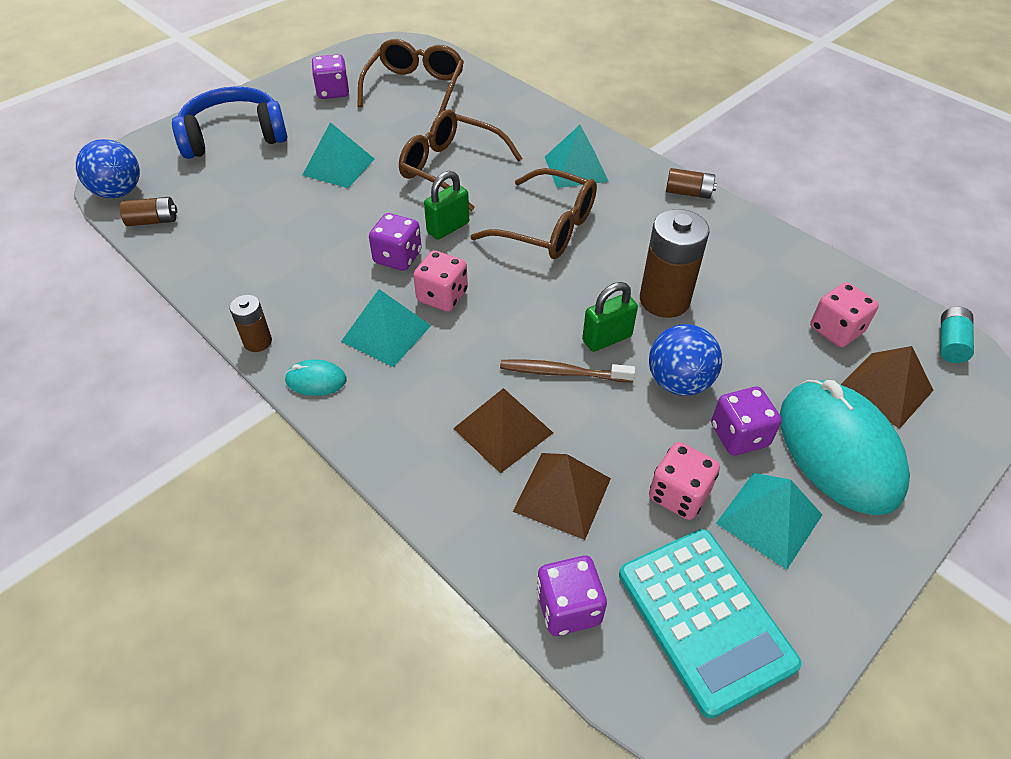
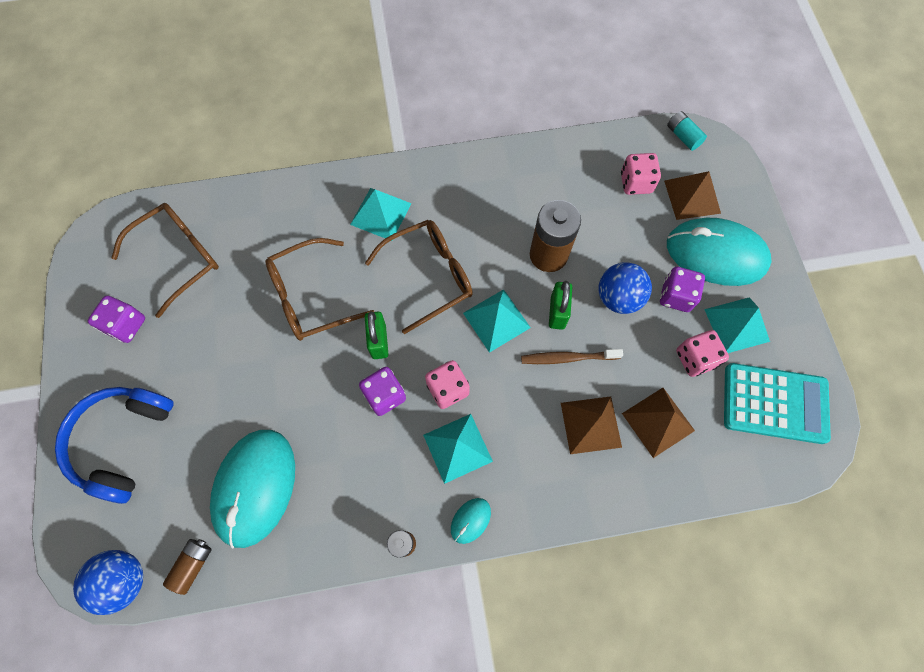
camera: 55 degrees left, 20 degrees up
(246, 222) = (255, 487): none -> turquoise mouse
(339, 166) = (240, 378): turquoise pyramid -> turquoise pyramid (496, 320)
(415, 88) = (179, 258): brown glasses -> brown glasses turned 90 degrees clockwise
(563, 373) = (568, 358): brown toothbrush -> brown toothbrush turned 45 degrees clockwise
(568, 607) = (731, 468): purple dice -> none
(688, 193) = (462, 164): brown battery -> none

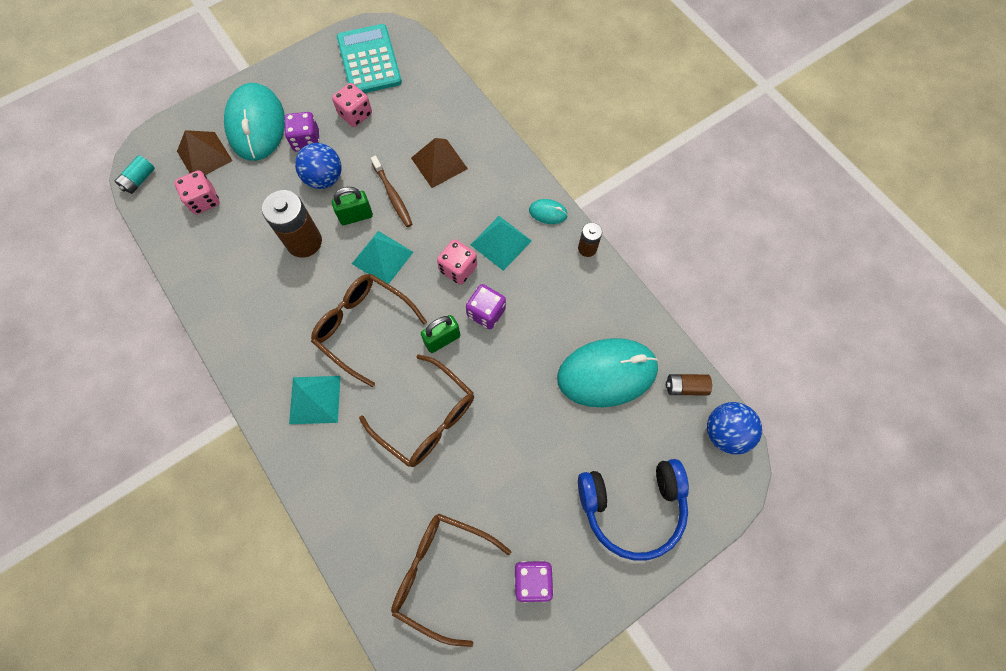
camera: 115 degrees left, 0 degrees up
(658, 422) = (416, 123): brown pyramid -> none
(736, 325) = (315, 96): turquoise pyramid -> none

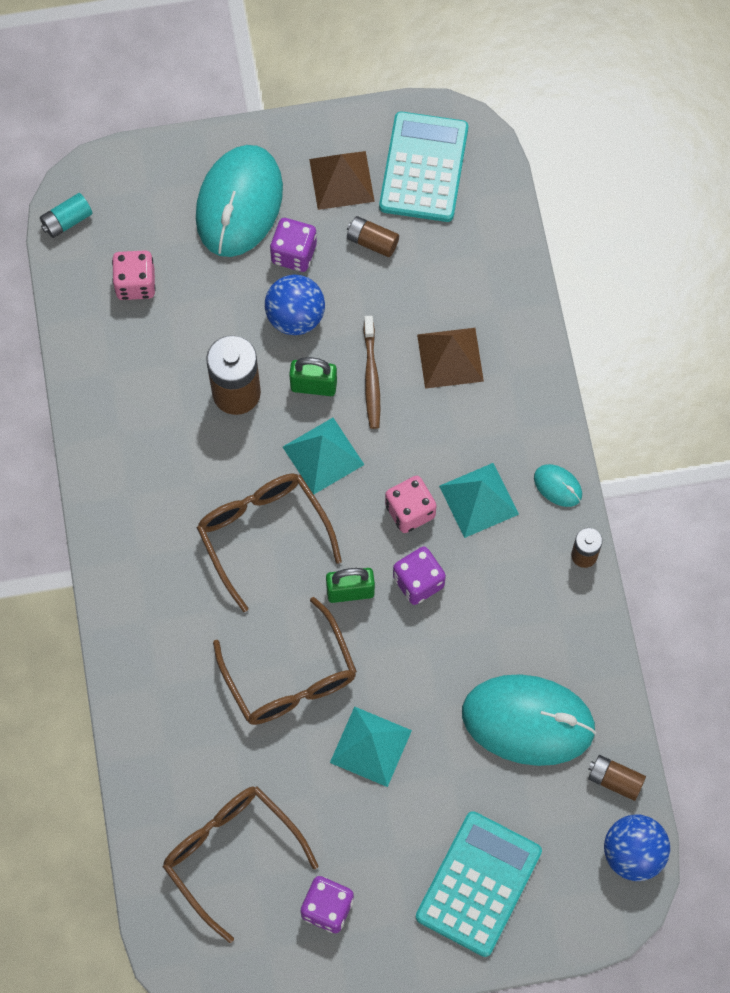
camera: 25 degrees right, 0 degrees up
(204, 156) = (158, 220): brown pyramid -> brown pyramid (341, 180)
(315, 399) = (171, 597): turquoise pyramid -> turquoise pyramid (370, 746)
(355, 114) = (372, 242): pink dice -> brown battery
(632, 506) = (478, 884): blue headphones -> turquoise calculator

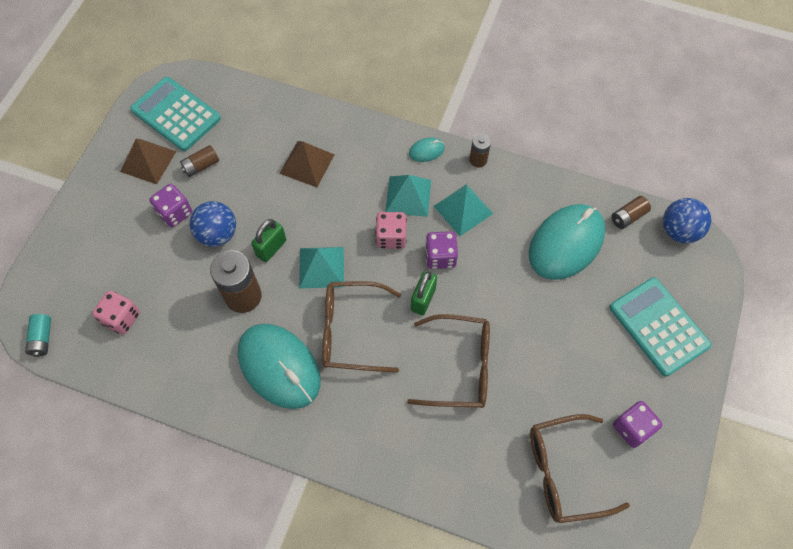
camera: 60 degrees left, 5 degrees down
(239, 203) = (116, 226): turquoise mouse -> turquoise mouse (279, 367)
(370, 746) = (534, 342): turquoise pyramid -> turquoise pyramid (463, 210)
(371, 377) = (289, 212): brown toothbrush -> none

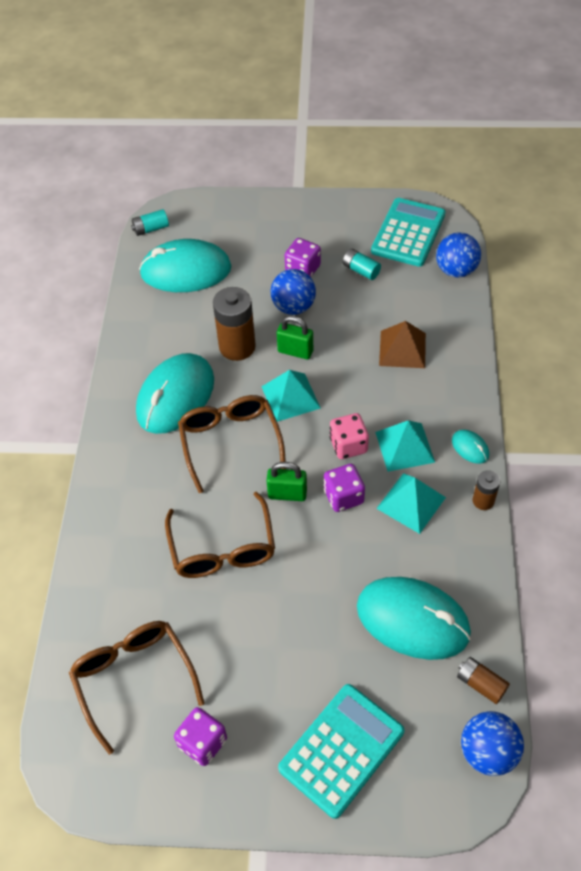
camera: 75 degrees right, 10 degrees down
(121, 318) = (186, 271): pink dice -> turquoise mouse
(148, 161) = (348, 232): brown pyramid -> none
(201, 166) = (361, 270): brown battery -> turquoise battery
(239, 94) = (456, 270): none -> blue ball

